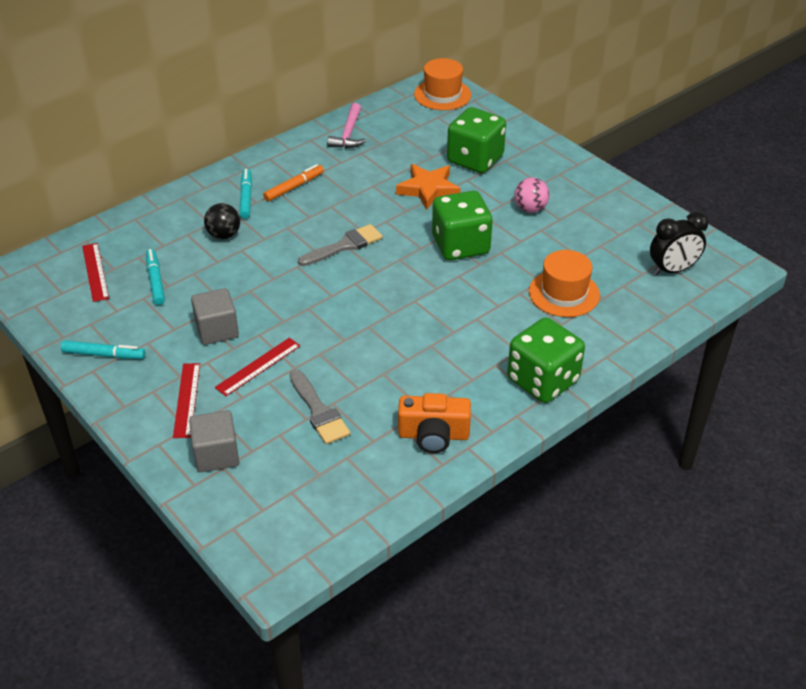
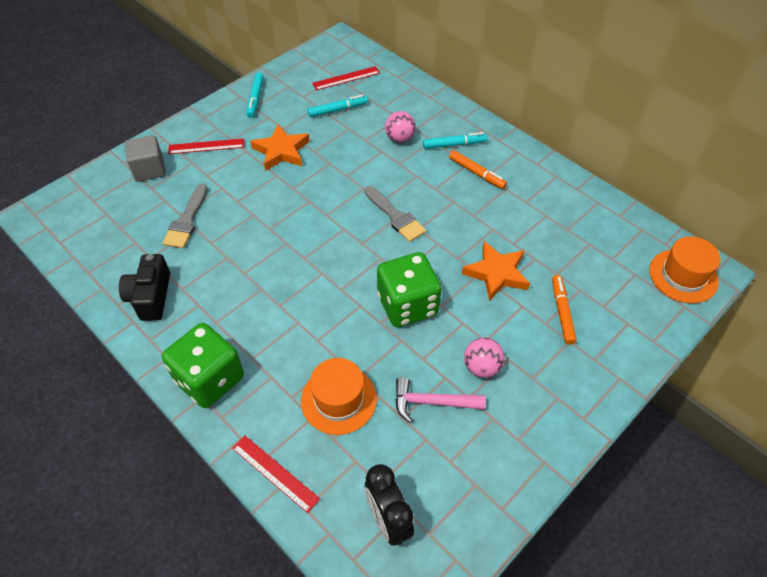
camera: 85 degrees right, 10 degrees up
(217, 330) = (281, 151): grey cube -> orange star
(224, 235) = (400, 138): black ball -> pink ball
(258, 366) = (239, 179): red ruler -> red ruler (275, 473)
(318, 411) = (187, 220): grey brush -> grey brush turned 45 degrees counterclockwise
(348, 134) = (576, 203): pink hammer -> pink hammer (431, 402)
(433, 435) = (150, 297): orange camera -> black camera
(475, 160) = (562, 312): green dice -> orange marker

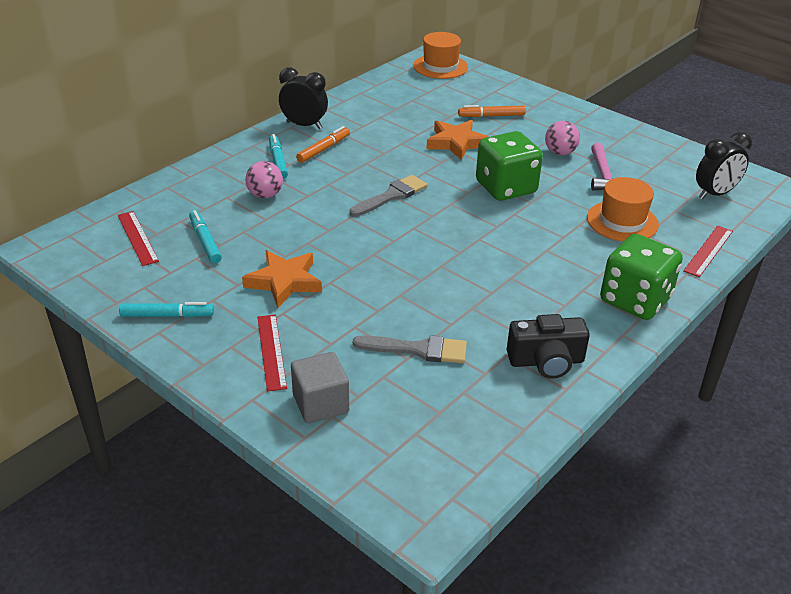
camera: 95 degrees left, 15 degrees down
(521, 160) = (304, 125): none -> black clock

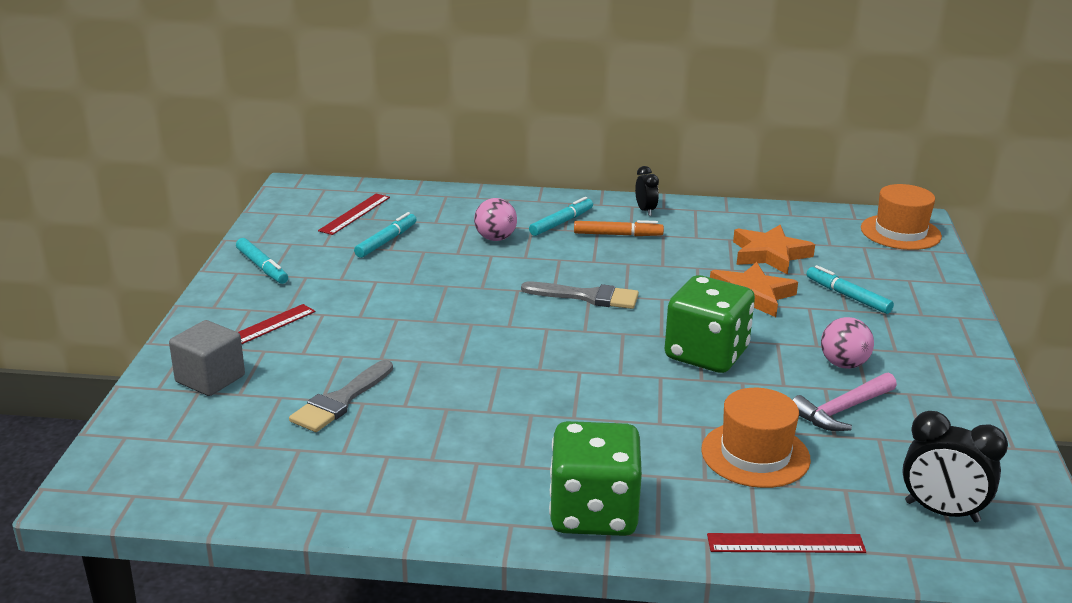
camera: 55 degrees right, 10 degrees down
(284, 281) = (370, 297): orange star -> orange star (769, 254)
(304, 125) = (645, 210): black clock -> black clock, size x0.60
(417, 349) = (341, 400): grey brush -> grey brush turned 60 degrees clockwise
(491, 116) = (847, 296): orange marker -> turquoise marker
(546, 361) = (402, 484): black camera -> none

